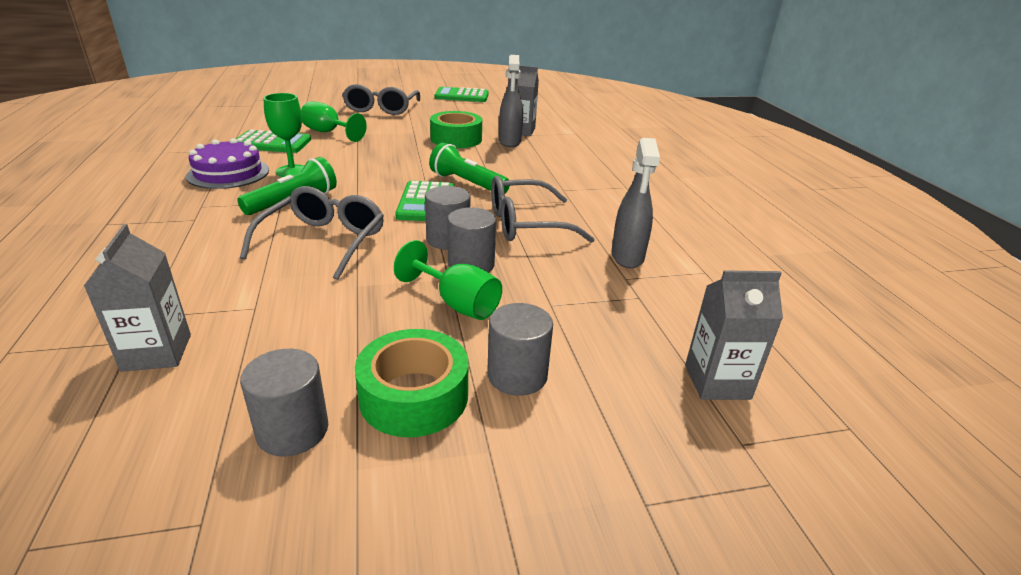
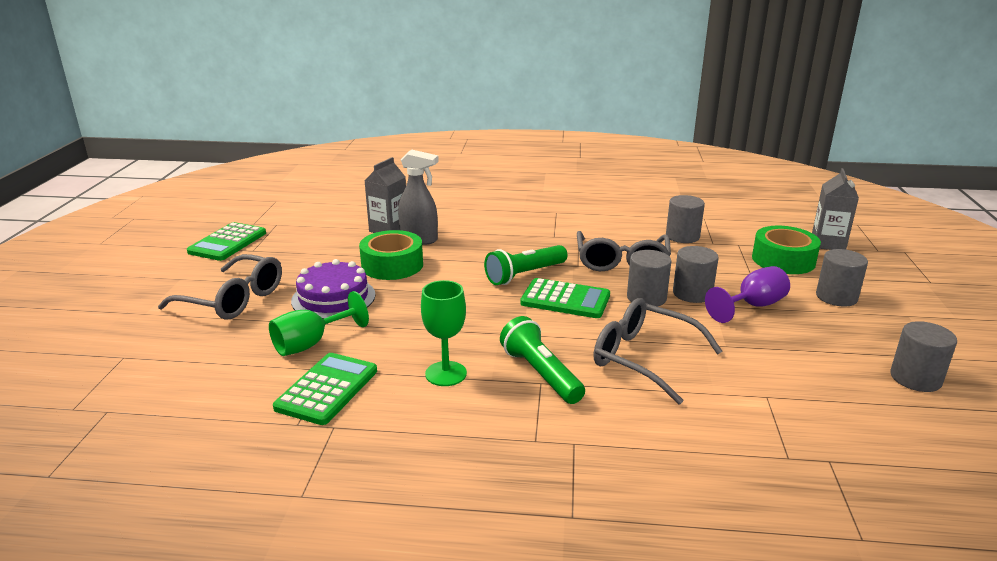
camera: 70 degrees left, 5 degrees down
(157, 352) = (843, 444): grey carton -> none
(228, 173) = (430, 423): purple cake -> purple cake (333, 298)
(414, 396) = (867, 333): green tape -> green tape (783, 260)
(457, 304) = (752, 306): green goblet -> purple goblet
(627, 257) = (682, 236): grey spray bottle -> grey cylinder

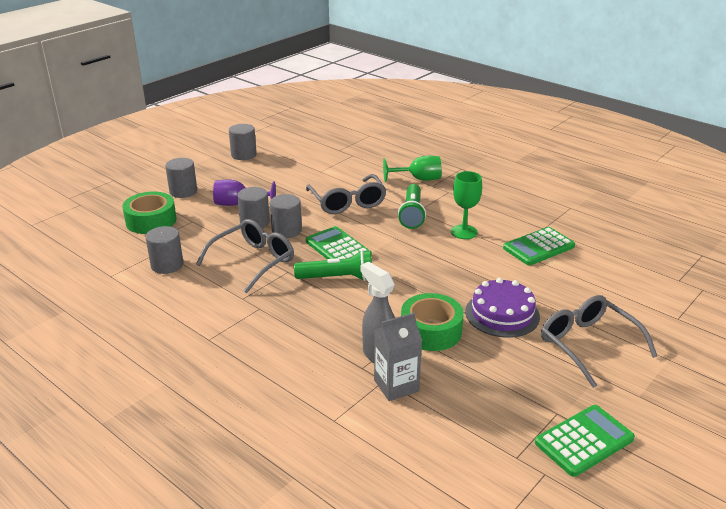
camera: 145 degrees left, 5 degrees up
(311, 344) = (537, 280): green goblet -> green goblet (418, 179)
(828, 243) = (93, 220): grey carton -> none

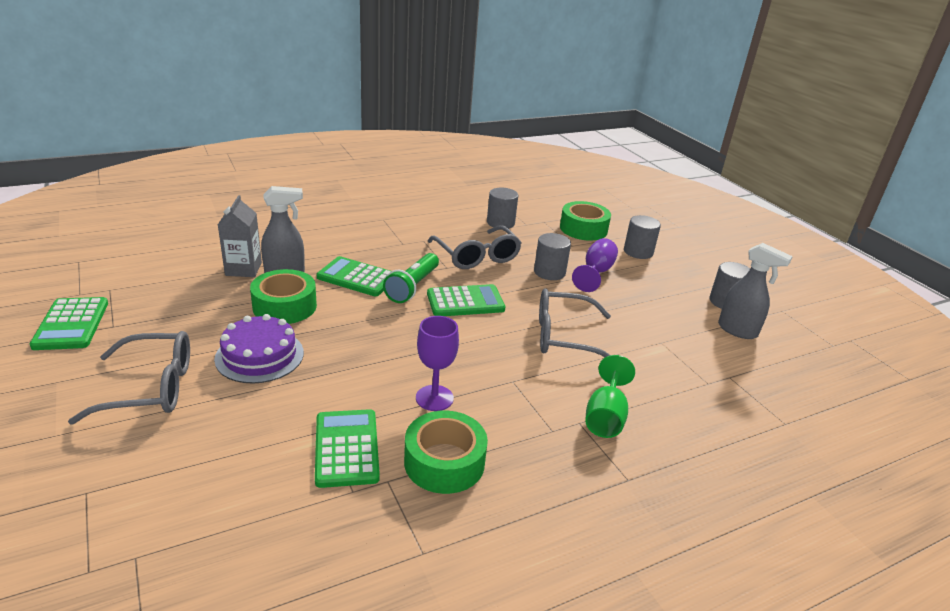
camera: 110 degrees right, 0 degrees up
(281, 149) = (738, 331): none -> grey spray bottle
(286, 230) = (522, 284): grey cylinder -> none
(349, 311) = (357, 277): none -> green calculator
(412, 214) = (506, 373): green flashlight -> none
(464, 232) = (434, 398): green goblet -> purple goblet
(510, 216) = (444, 462): none -> green tape

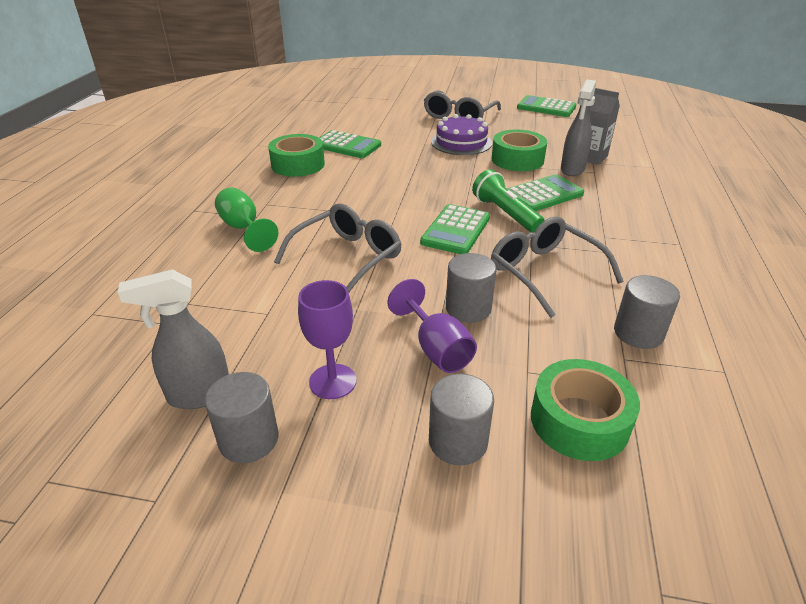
camera: 130 degrees right, 5 degrees up
(434, 398) = (351, 178): purple goblet -> purple goblet (332, 381)
(477, 256) = (544, 272): grey glasses -> grey glasses turned 45 degrees clockwise

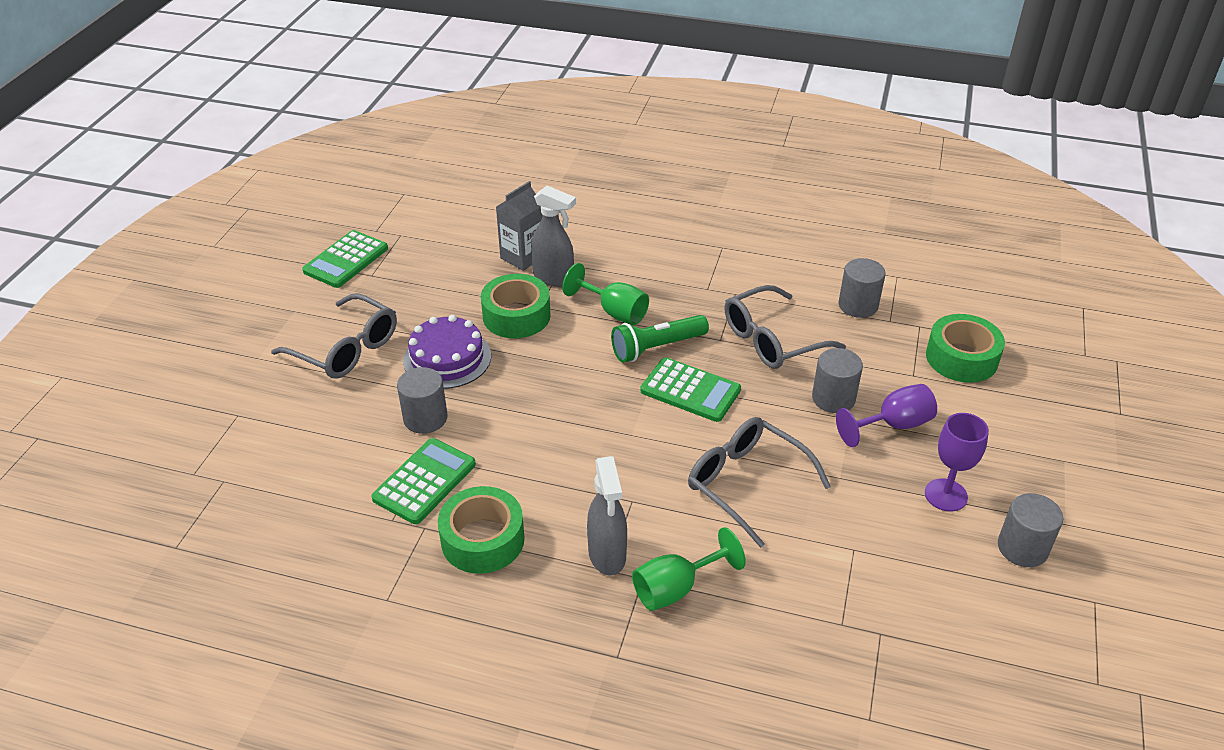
camera: 85 degrees left, 5 degrees up
(199, 395) = (980, 590): grey spray bottle -> grey spray bottle (607, 555)
(458, 441) = (995, 423): grey cylinder -> grey cylinder (425, 418)
(543, 194) = (614, 312): green calculator -> green goblet

